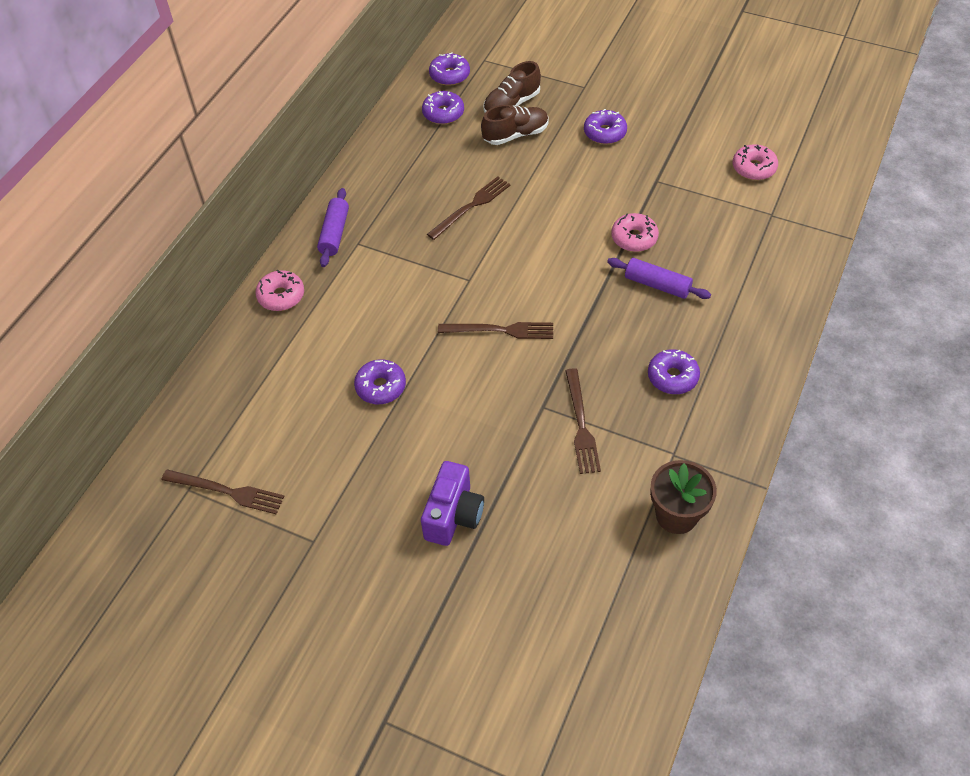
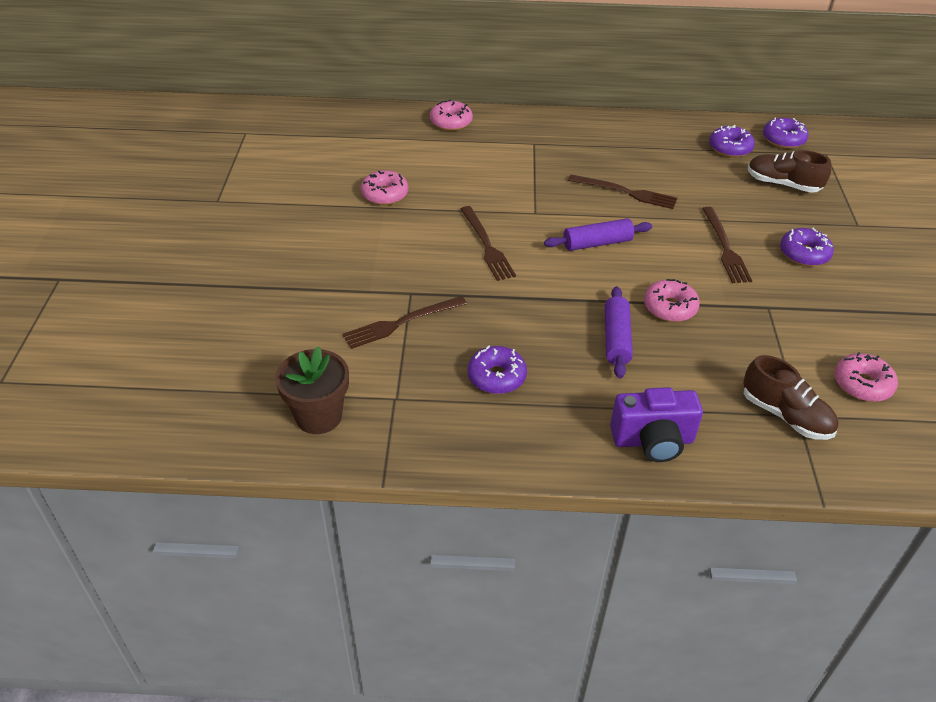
camera: 65 degrees right, 10 degrees down
(227, 491) = (249, 149): brown fork -> brown fork (725, 247)
(334, 233) = (536, 129): purple rolling pin -> purple rolling pin (597, 243)
(381, 387) = (385, 194): purple donut -> pink donut
(453, 515) = (267, 267): purple camera -> purple camera (653, 441)
(515, 135) = (743, 196): brown shoe -> brown shoe (785, 415)

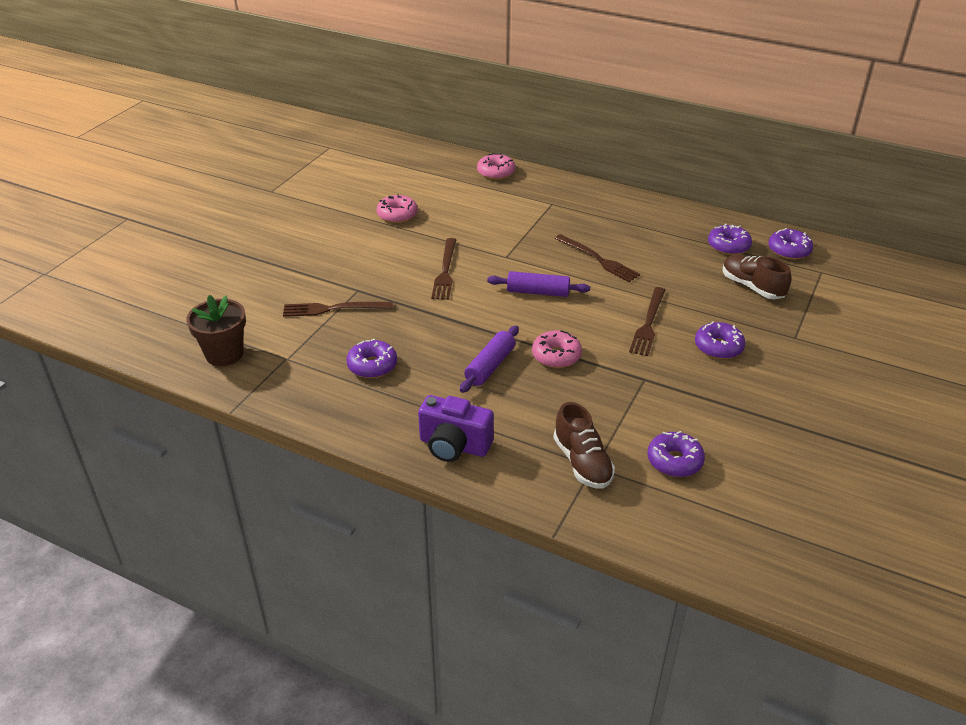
camera: 25 degrees right, 5 degrees down
(862, 384) = (674, 461): pink donut -> purple donut

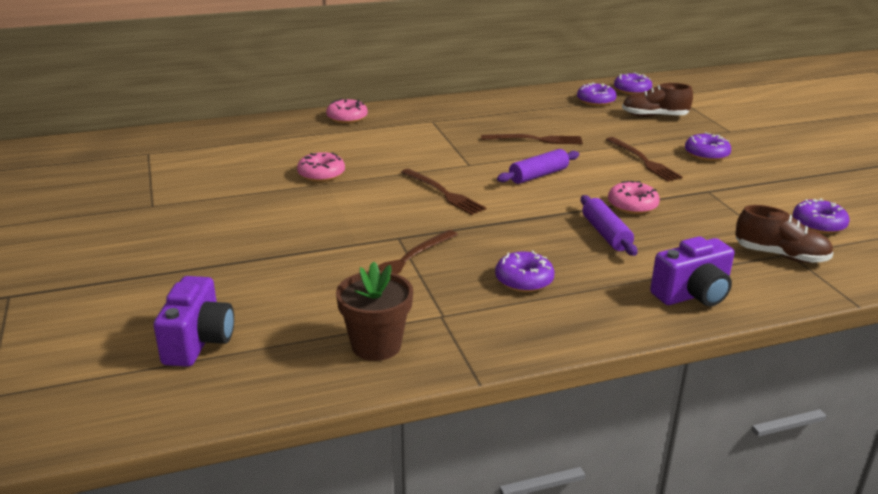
camera: 45 degrees left, 10 degrees down
(156, 297) = (199, 342): none -> purple camera

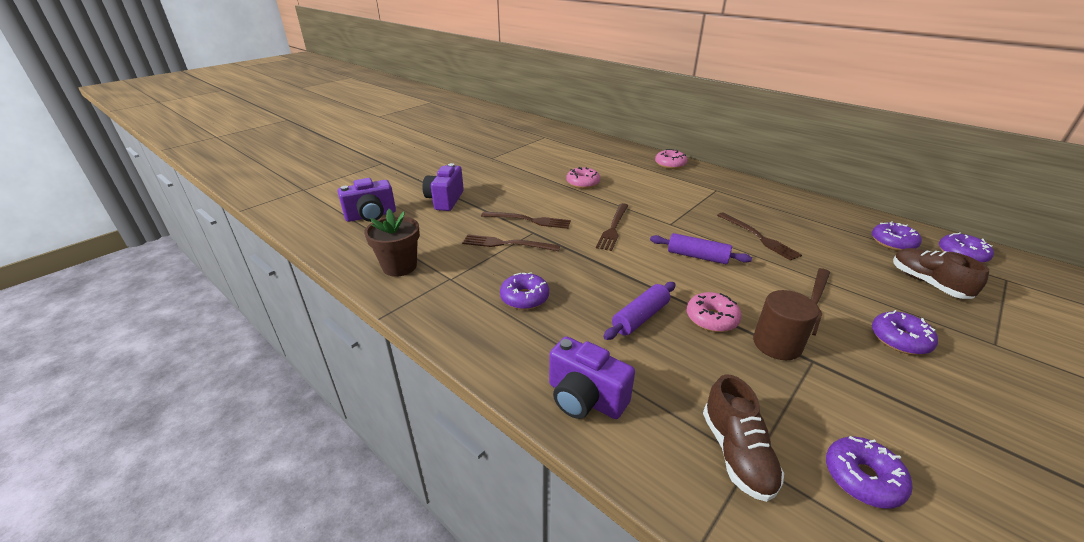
camera: 60 degrees right, 5 degrees up
(235, 272) = (445, 200): none -> purple camera
(367, 232) = (529, 220): none -> brown fork
(681, 195) = (777, 344): none -> brown cylinder

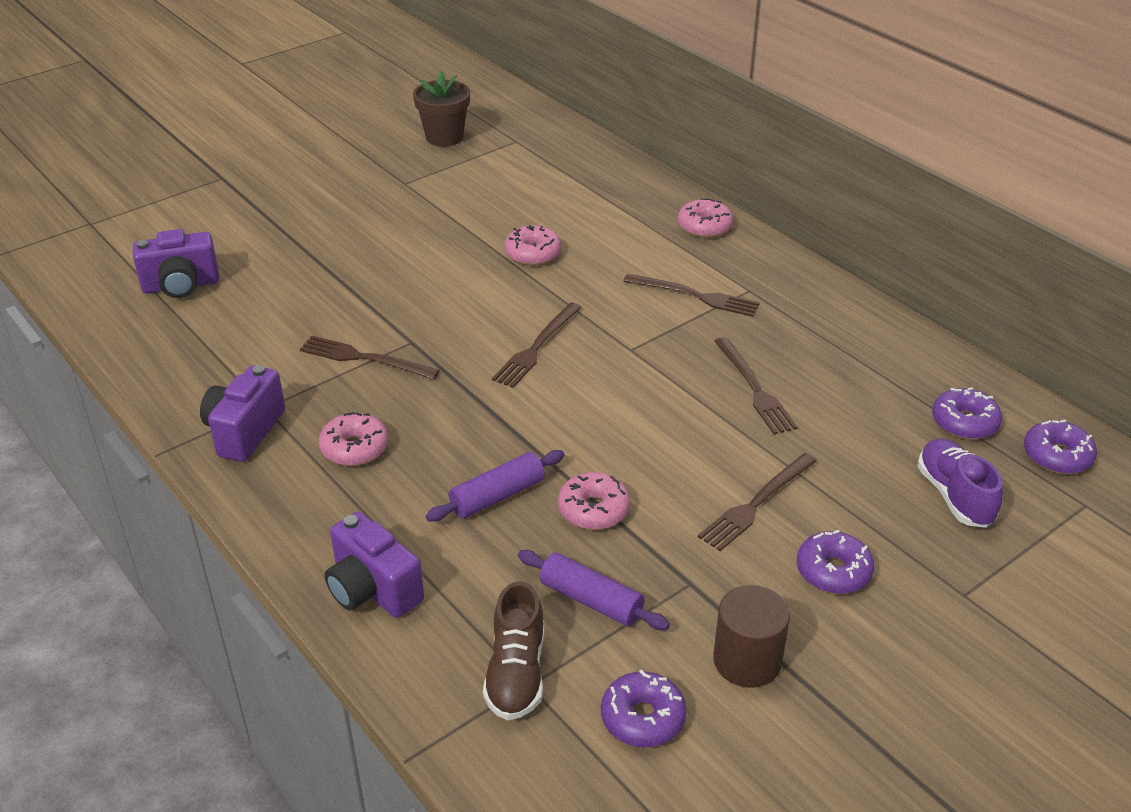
camera: 10 degrees right, 5 degrees up
(399, 266) = (201, 379): brown flower pot -> brown flower pot (444, 137)
(445, 200) = (299, 267): purple camera -> purple camera (245, 432)
(524, 298) = (354, 448): purple donut -> pink donut
(529, 220) = (414, 319): brown fork -> brown fork (695, 296)
(697, 256) = (636, 411): purple rolling pin -> purple rolling pin (591, 600)
(777, 344) = (658, 556): brown cylinder -> brown cylinder (747, 661)
(927, 283) = (954, 496): brown shoe -> purple shoe

